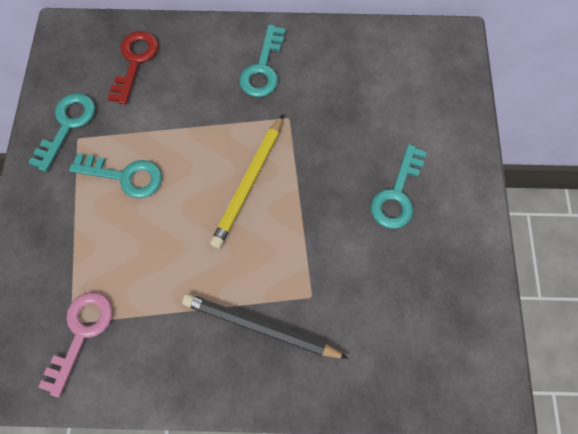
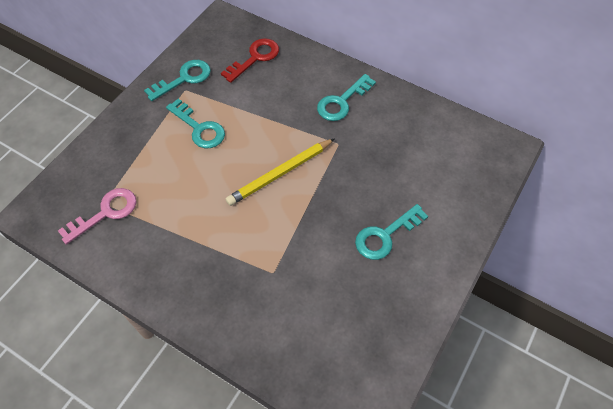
camera: 30 degrees right, 10 degrees down
(260, 327) = (223, 273): black pencil -> none

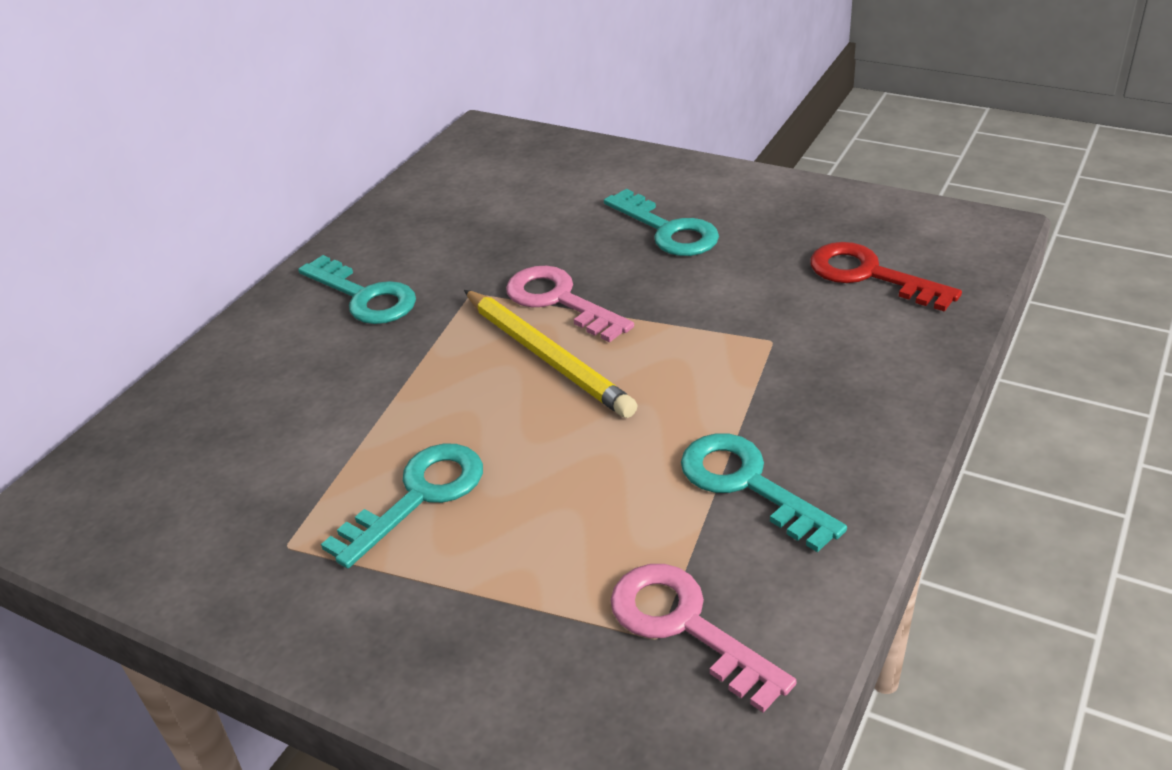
camera: 90 degrees left, 20 degrees down
(184, 79) = (245, 554): turquoise key -> turquoise key (747, 484)
(255, 58) = (205, 433): red key -> red key (869, 275)
(325, 180) = (559, 301): none -> pink key

